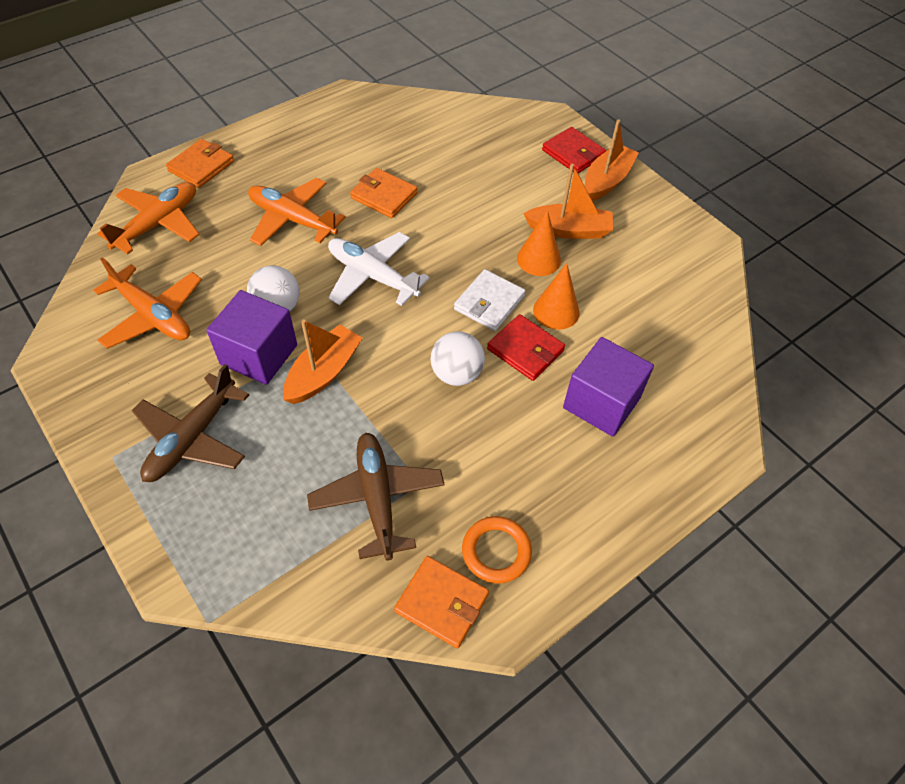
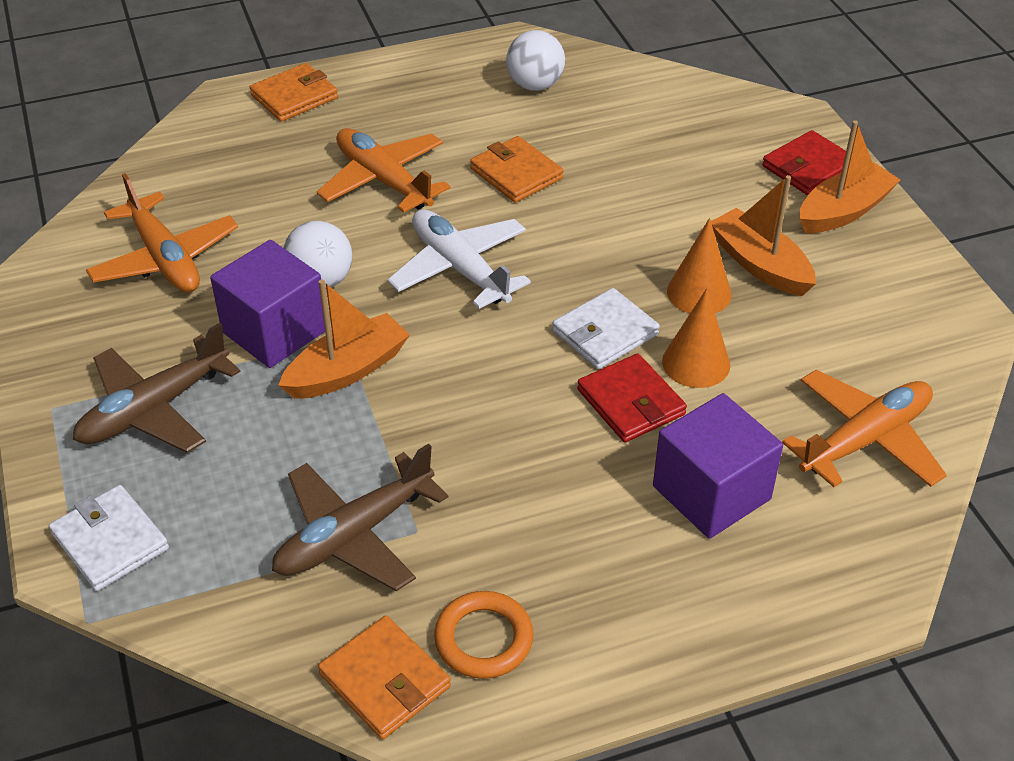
camera: 20 degrees right, 10 degrees down
(158, 224) = (214, 154): orange plane -> orange plane (865, 440)
(200, 553) = (110, 541): none -> white wallet
(377, 498) = (354, 535): brown plane -> brown plane turned 135 degrees counterclockwise
(456, 374) = (522, 411): white ball -> white ball (535, 85)
(569, 230) = (760, 264): orange boat -> orange boat turned 150 degrees counterclockwise
(573, 153) = (808, 167): red wallet -> red wallet turned 75 degrees clockwise

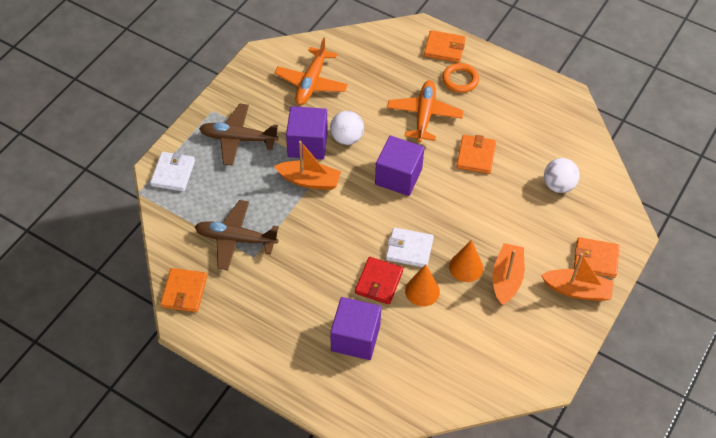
camera: 50 degrees right, 10 degrees up
(460, 268) = (398, 176): white plane -> purple cube
(483, 639) = (225, 309): orange ring -> orange ring (460, 80)
(535, 85) = (543, 122): white ball -> white ball (558, 185)
(808, 167) = (595, 259): red wallet -> orange wallet
(865, 440) = (434, 376): orange plane -> none

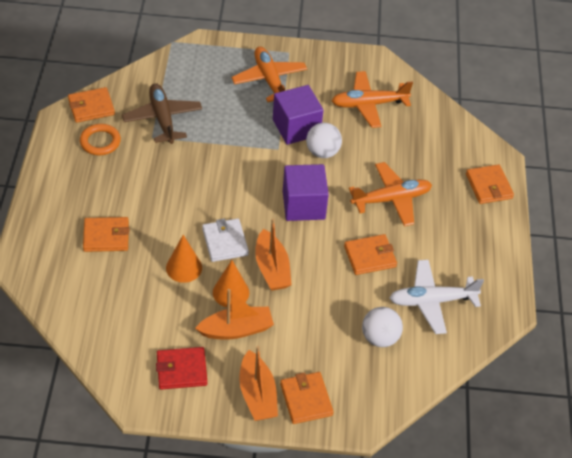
camera: 60 degrees right, 5 degrees down
(173, 173) = (205, 54): white wallet -> none
(238, 139) = (269, 80): brown plane -> orange plane
(309, 181) = (256, 144): orange boat -> orange boat (272, 268)
(355, 338) = (106, 236): purple cube -> orange wallet
(379, 282) = (175, 232): red wallet -> red wallet (181, 370)
(460, 80) = (457, 212): orange ring -> orange ring (100, 142)
(538, 137) = (432, 301): none -> white plane

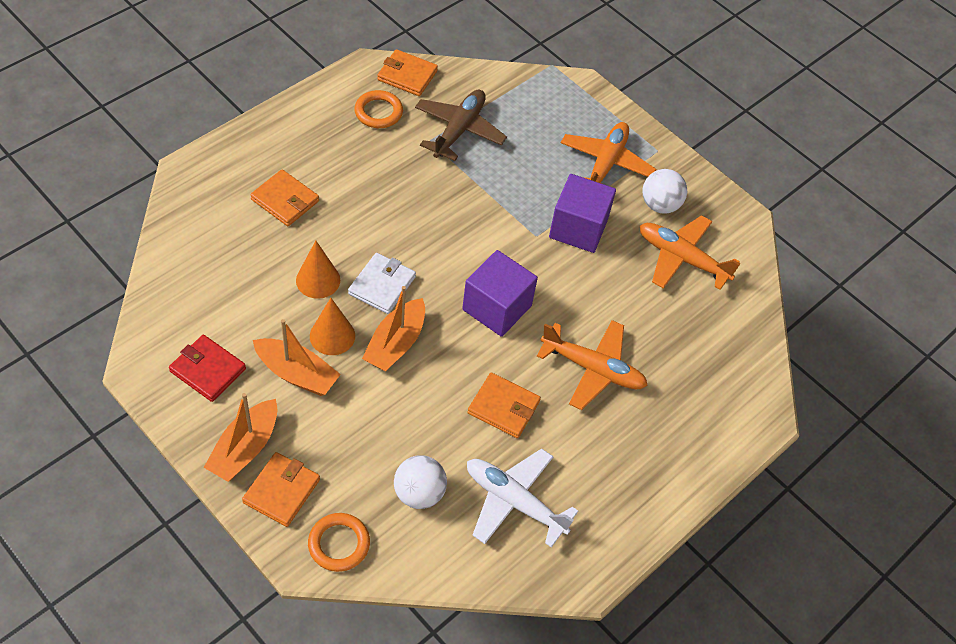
camera: 40 degrees right, 5 degrees up
(322, 152) = (576, 271): white ball -> white ball (660, 205)
(370, 400) = (339, 544): none -> orange ring
(489, 186) = (716, 436): orange wallet -> none

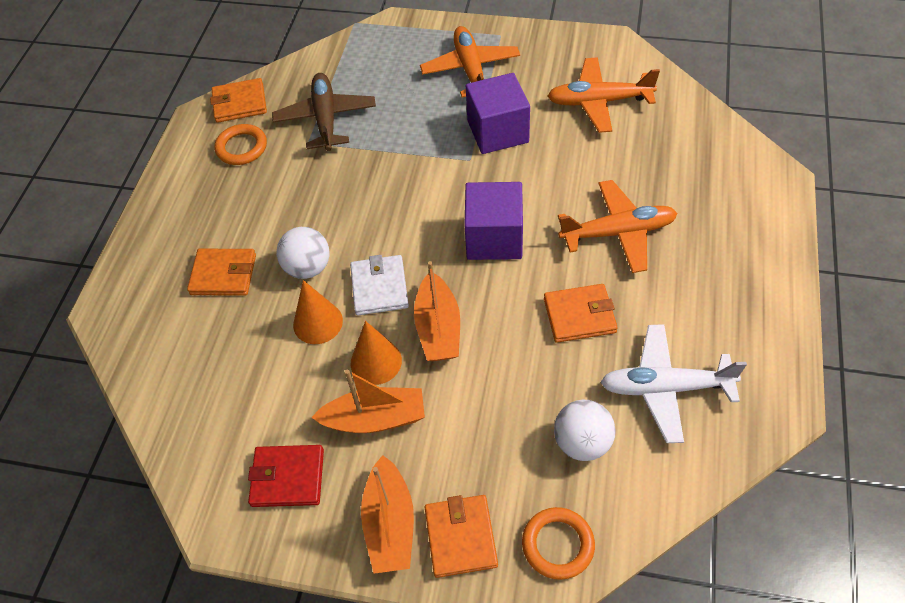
camera: 25 degrees left, 0 degrees up
(660, 205) = (542, 73): white ball -> white ball (308, 268)

